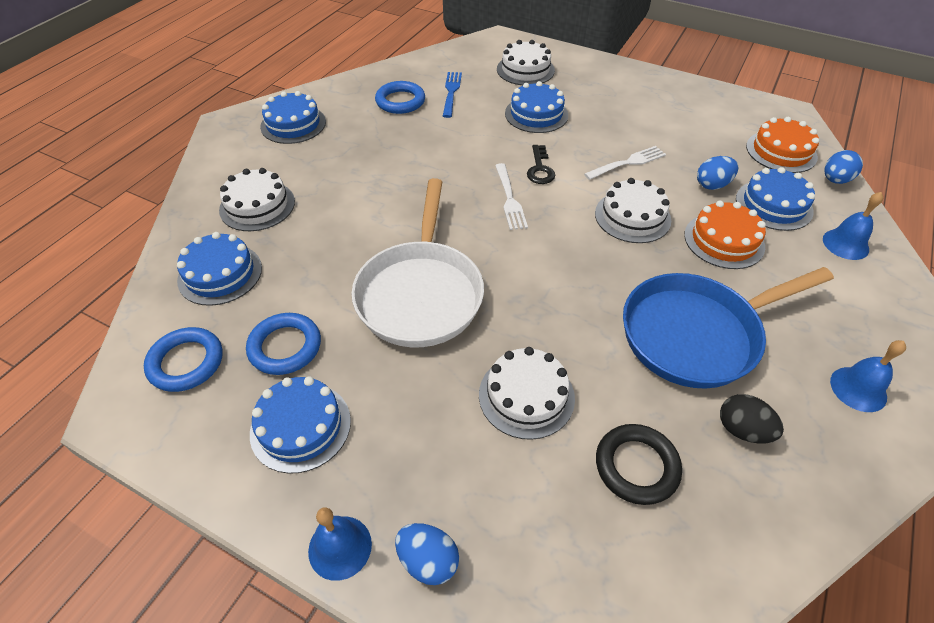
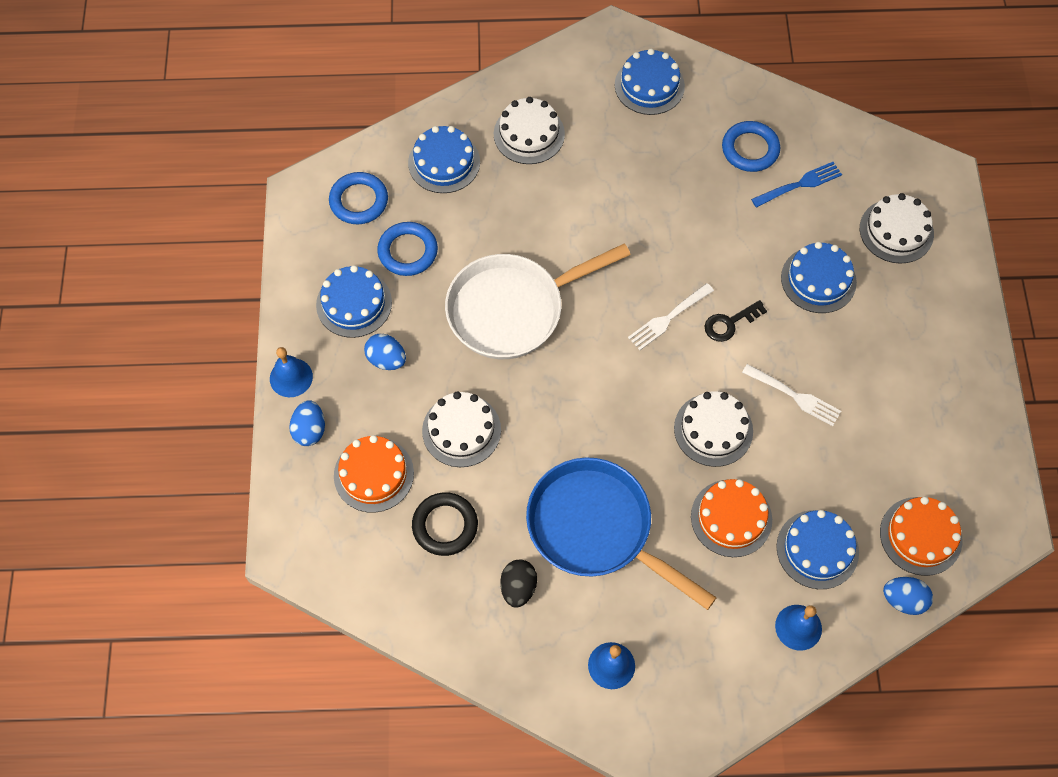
camera: 60 degrees right, 15 degrees up
(532, 512) = (374, 474): none -> orange cake
(712, 185) = (812, 484): blue egg -> blue egg (386, 359)

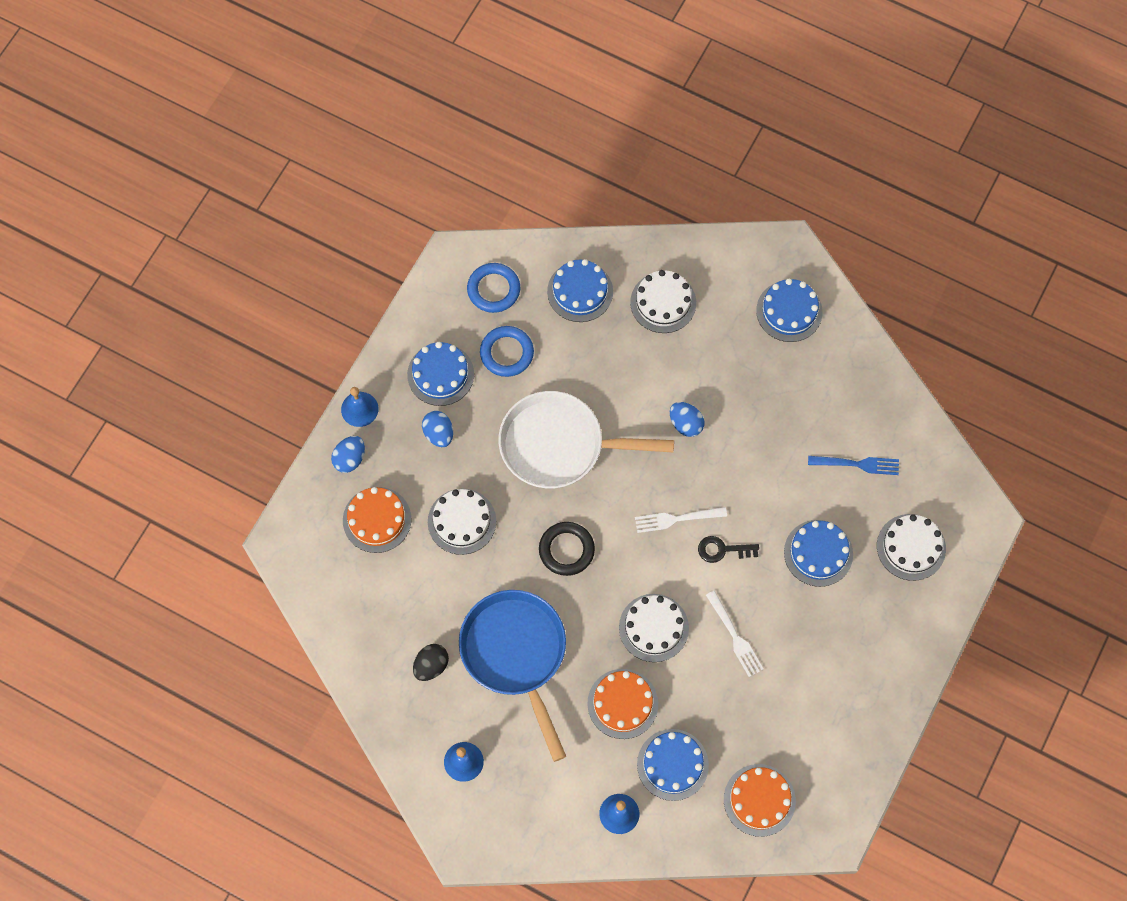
camera: 30 degrees right, 5 degrees up
(445, 526) = (406, 588): black ring -> black ring (566, 550)
(750, 149) = (836, 412): blue ring -> none
(903, 600) = (712, 840): blue egg -> blue egg (685, 424)

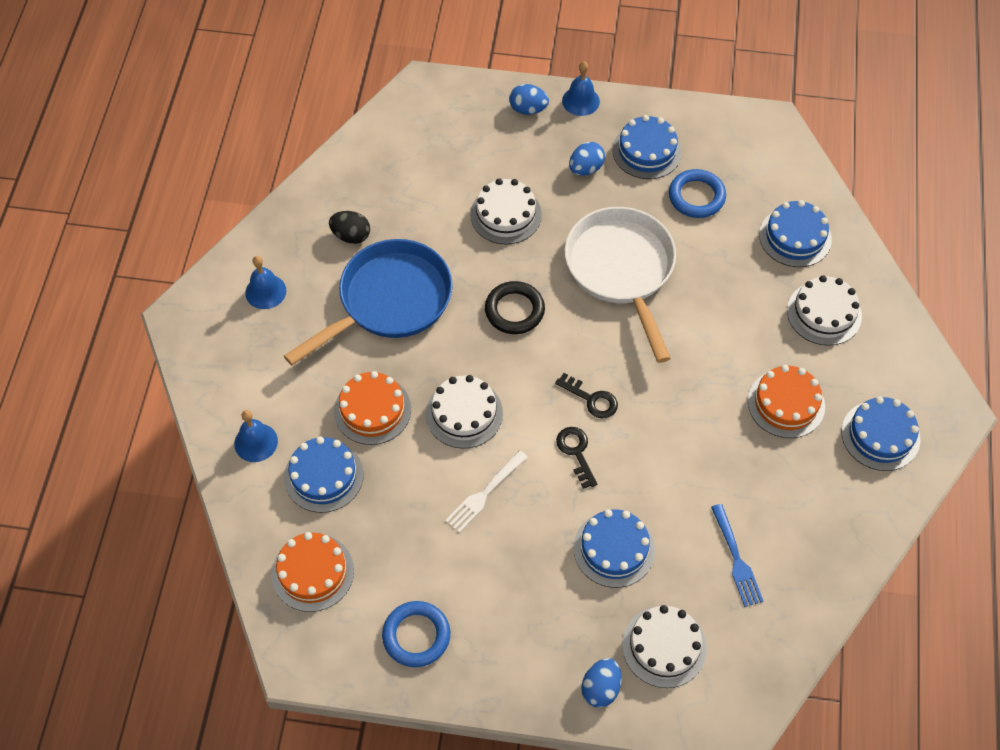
camera: 70 degrees right, 10 degrees down
(377, 519) = (478, 148): orange cake -> orange cake (786, 403)
(493, 289) = (757, 165): blue ring -> blue ring (416, 636)
(677, 519) = (591, 399): white fork -> black key
(685, 424) = (699, 375): blue egg -> blue egg (600, 688)

